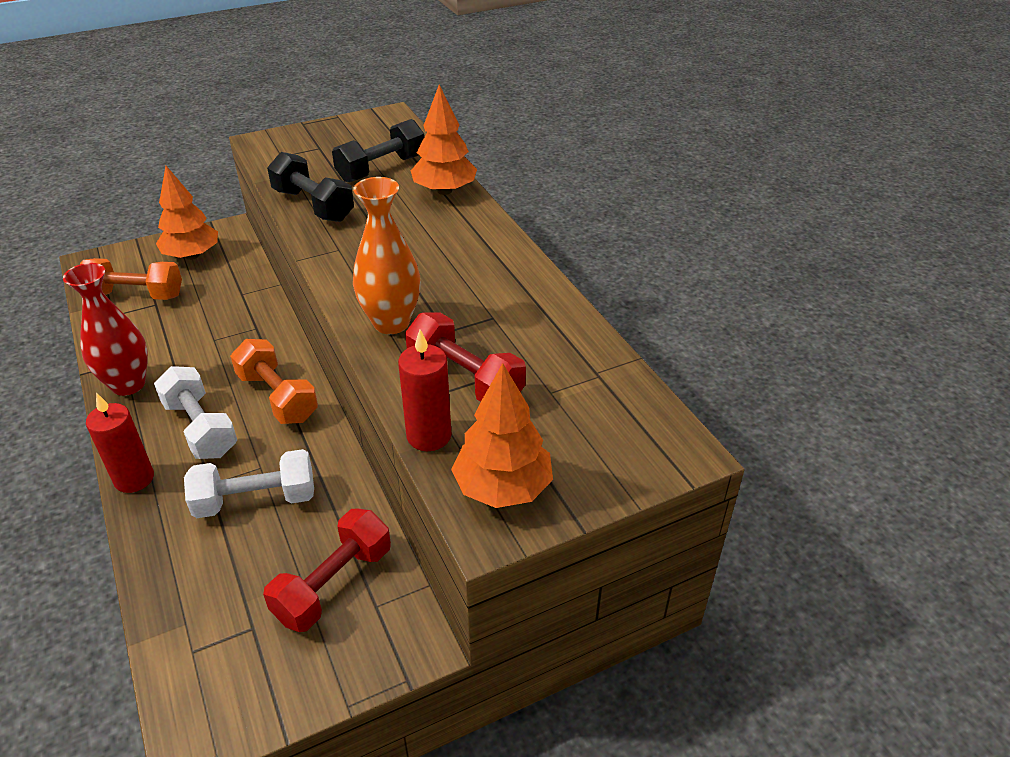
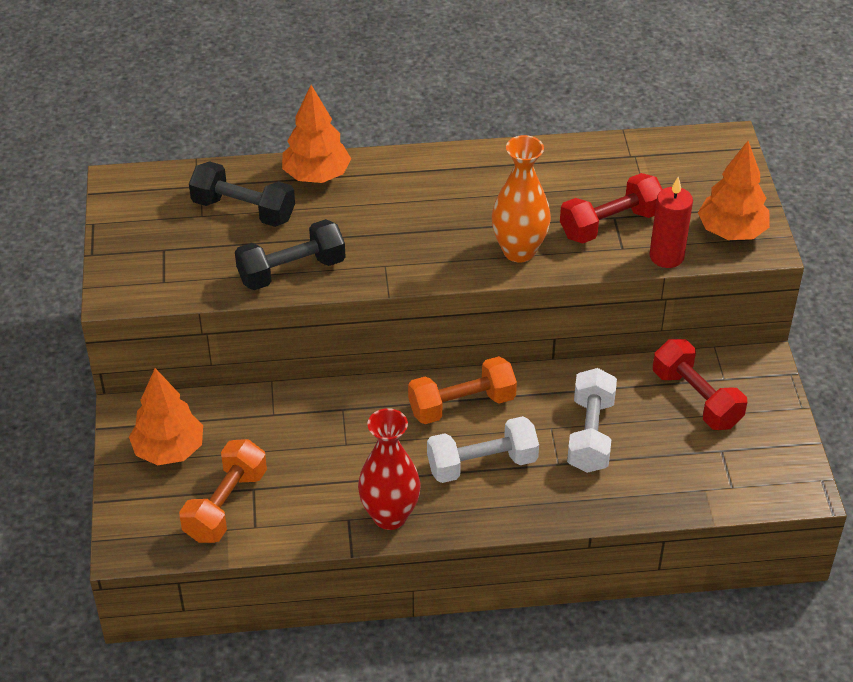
camera: 70 degrees left, 5 degrees up
(134, 479) = (531, 515): red candle -> none
(381, 169) = (243, 210): black dumbbell -> black dumbbell turned 45 degrees counterclockwise

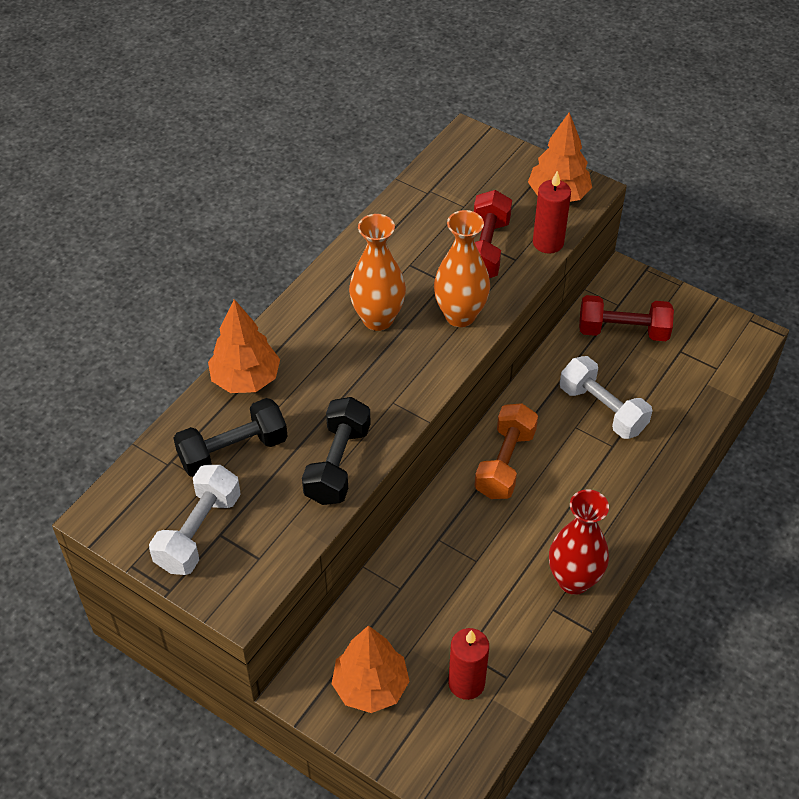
camera: 50 degrees left, 5 degrees up
(225, 505) = (466, 683): orange dumbbell -> red candle
(458, 208) = (378, 319): none -> orange vase
(482, 464) = (573, 490): white dumbbell -> white dumbbell (199, 532)

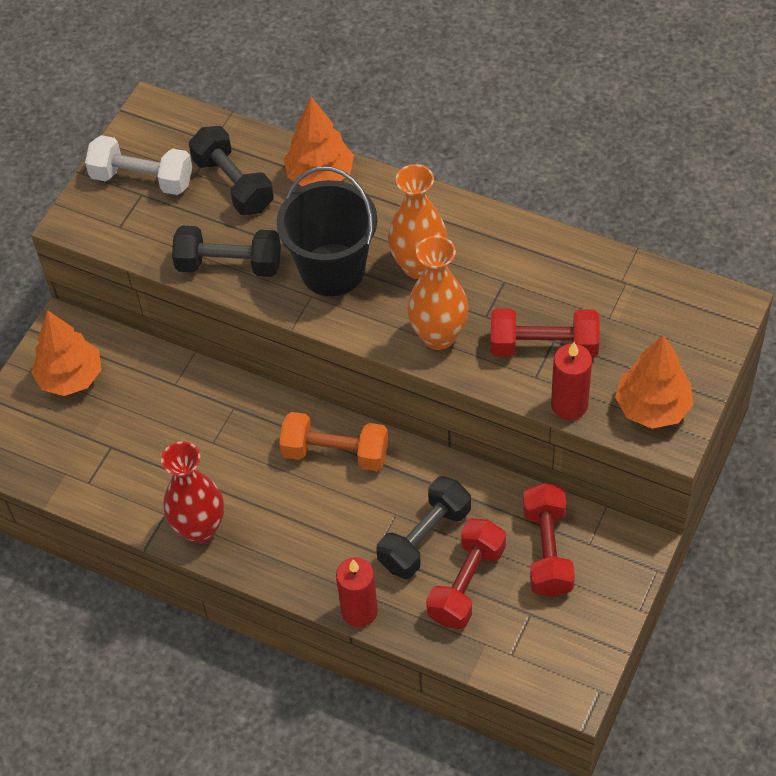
camera: 85 degrees right, 5 degrees up
(366, 382) = (332, 270): none -> black bucket
(466, 683) = (79, 451): red candle -> red candle (359, 611)
(602, 409) = (425, 538): white dumbbell -> black dumbbell
(649, 387) = (466, 584): none -> red dumbbell

